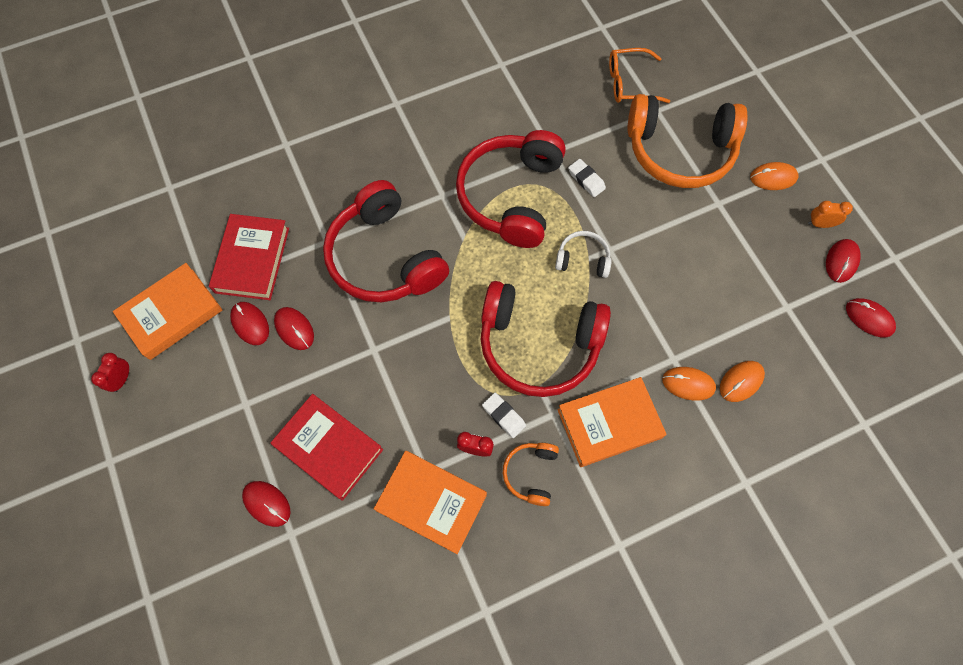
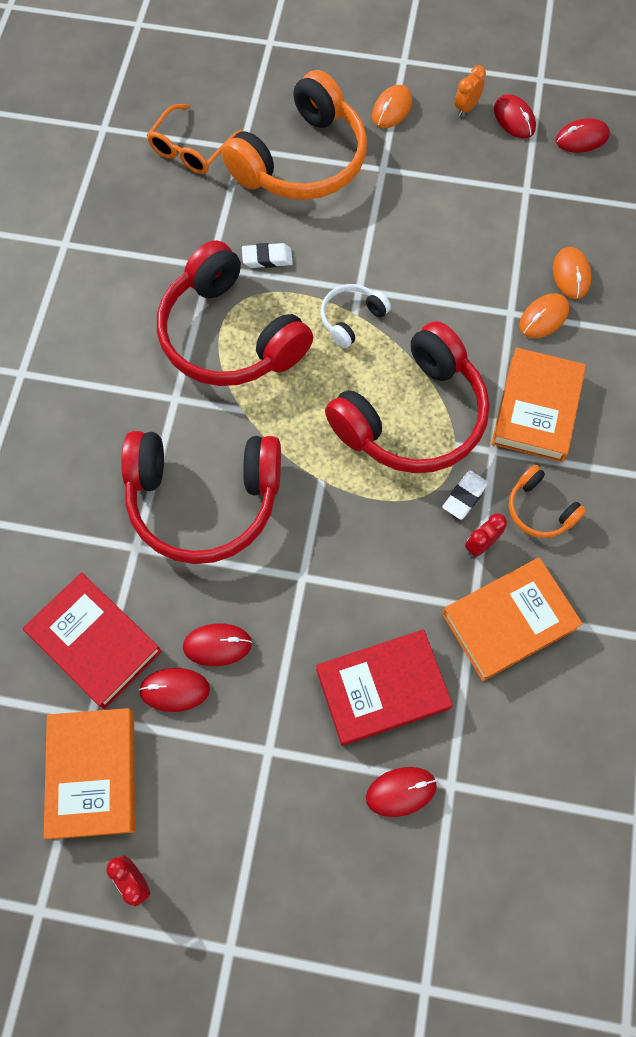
camera: 55 degrees left, 0 degrees up
(504, 416) = (464, 496): white eraser -> white eraser turned 45 degrees counterclockwise

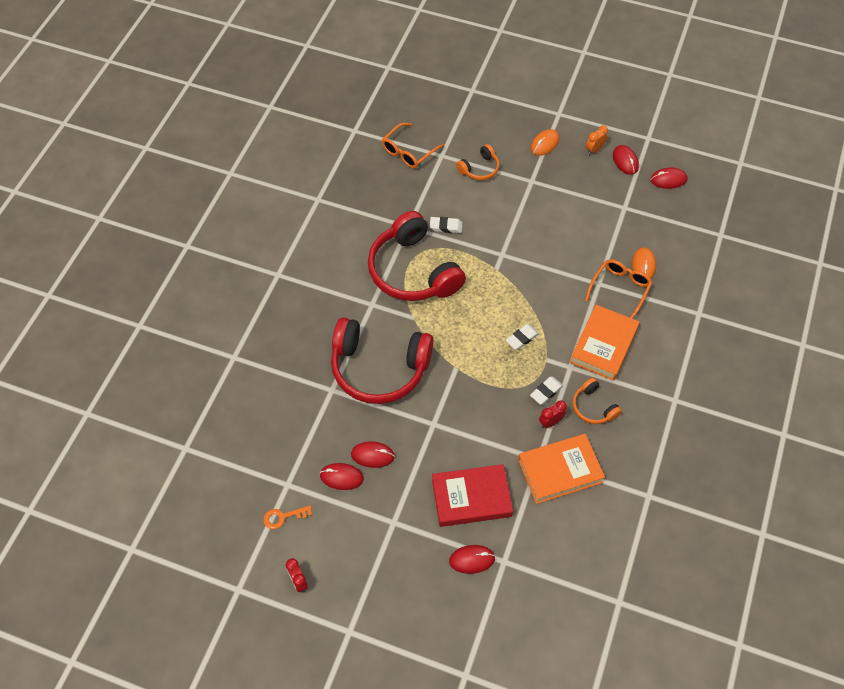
camera: 10 degrees right, 10 degrees down
(93, 773) = (283, 517): orange book -> orange key
(95, 642) = (297, 441): red book -> none
(302, 161) = (479, 169): orange headphones -> orange headphones, size x0.46
(351, 319) = (493, 272): white headphones -> none
(413, 417) = (522, 338): red headphones -> white eraser
(543, 318) = (619, 289): orange mouse -> orange glasses

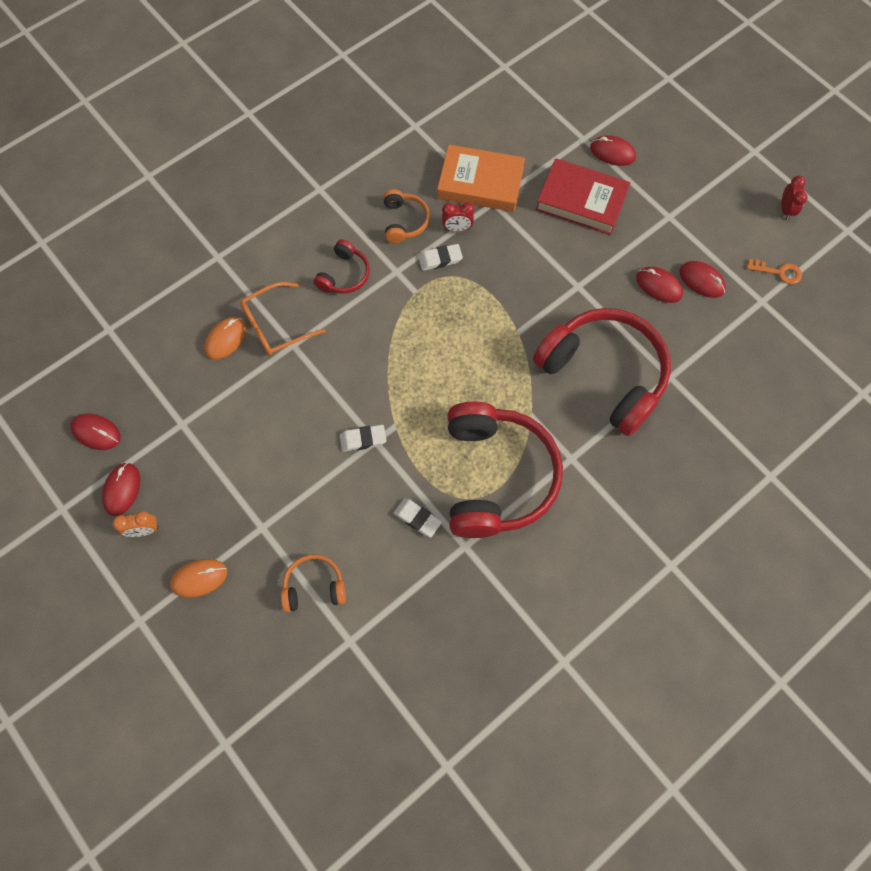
camera: 150 degrees left, 10 degrees up
(409, 151) = (390, 676): orange glasses -> none
(522, 338) = (425, 327): white eraser -> white eraser (363, 439)
(603, 345) = (344, 275): orange book -> red headphones

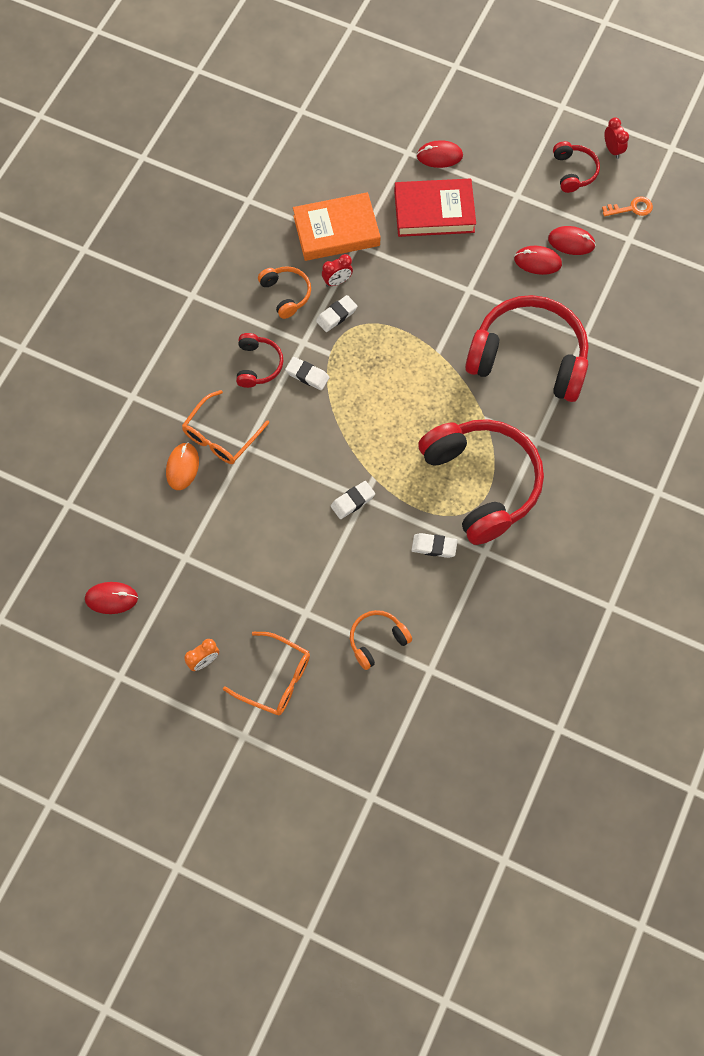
camera: 25 degrees left, 0 degrees up
(122, 489) = (164, 636): red mouse -> none
(199, 578) = (275, 678): orange mouse -> orange glasses
(384, 303) = (307, 375): none -> white eraser
(736, 216) = (574, 171): none -> red headphones

